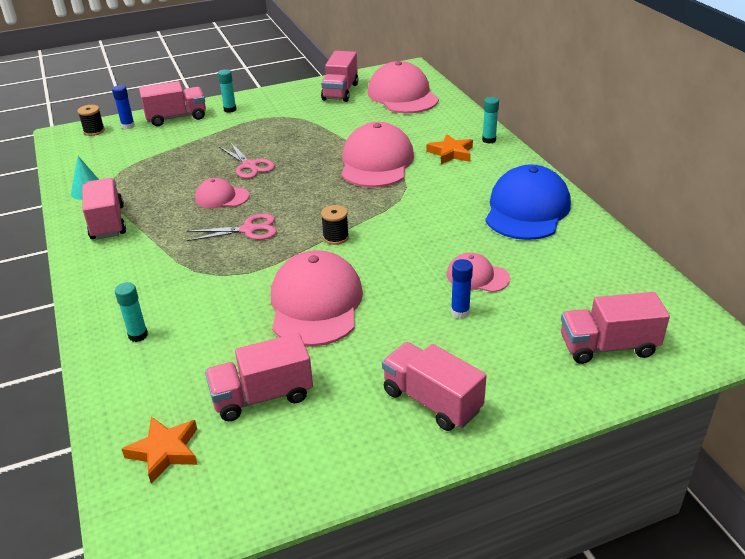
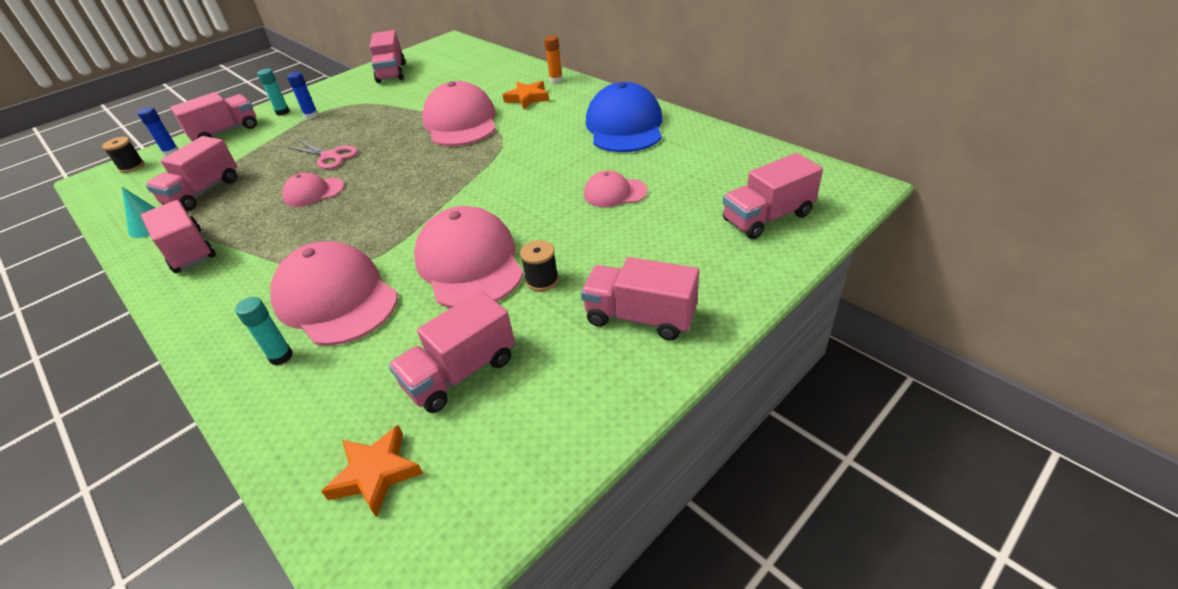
camera: 20 degrees left, 5 degrees up
(138, 171) = (203, 192): none -> pink truck
(249, 230) = (359, 214): pink scissors -> none
(336, 237) = (456, 197): black spool -> black spool (542, 280)
(402, 95) = (454, 63): pink cap -> pink cap (336, 298)
(460, 312) = (618, 228): blue glue stick -> blue glue stick (311, 116)
(489, 140) = (556, 80): turquoise glue stick -> orange glue stick

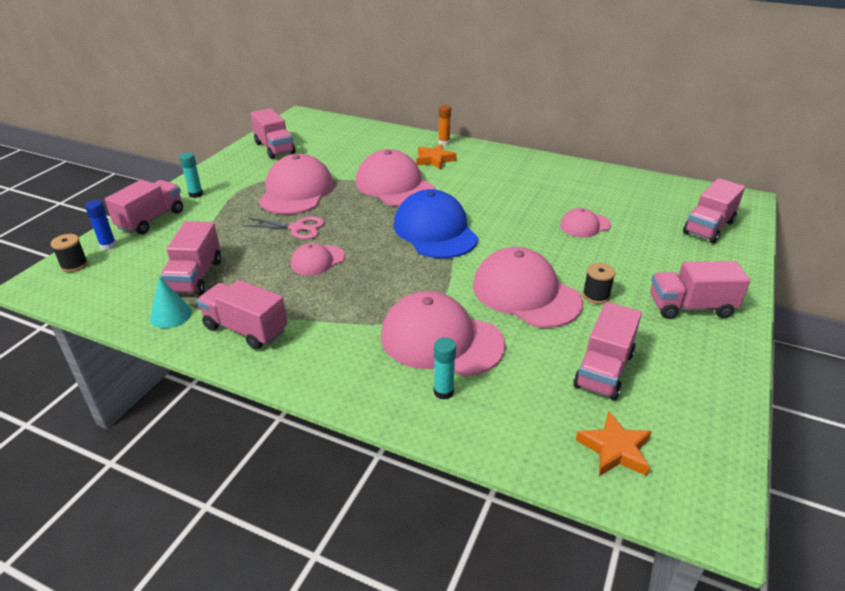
camera: 25 degrees left, 5 degrees down
(311, 116) = (233, 195): blue glue stick -> none
(366, 119) = (296, 191): none -> pink cap
(624, 126) = (541, 174): blue cap -> blue cap (435, 231)

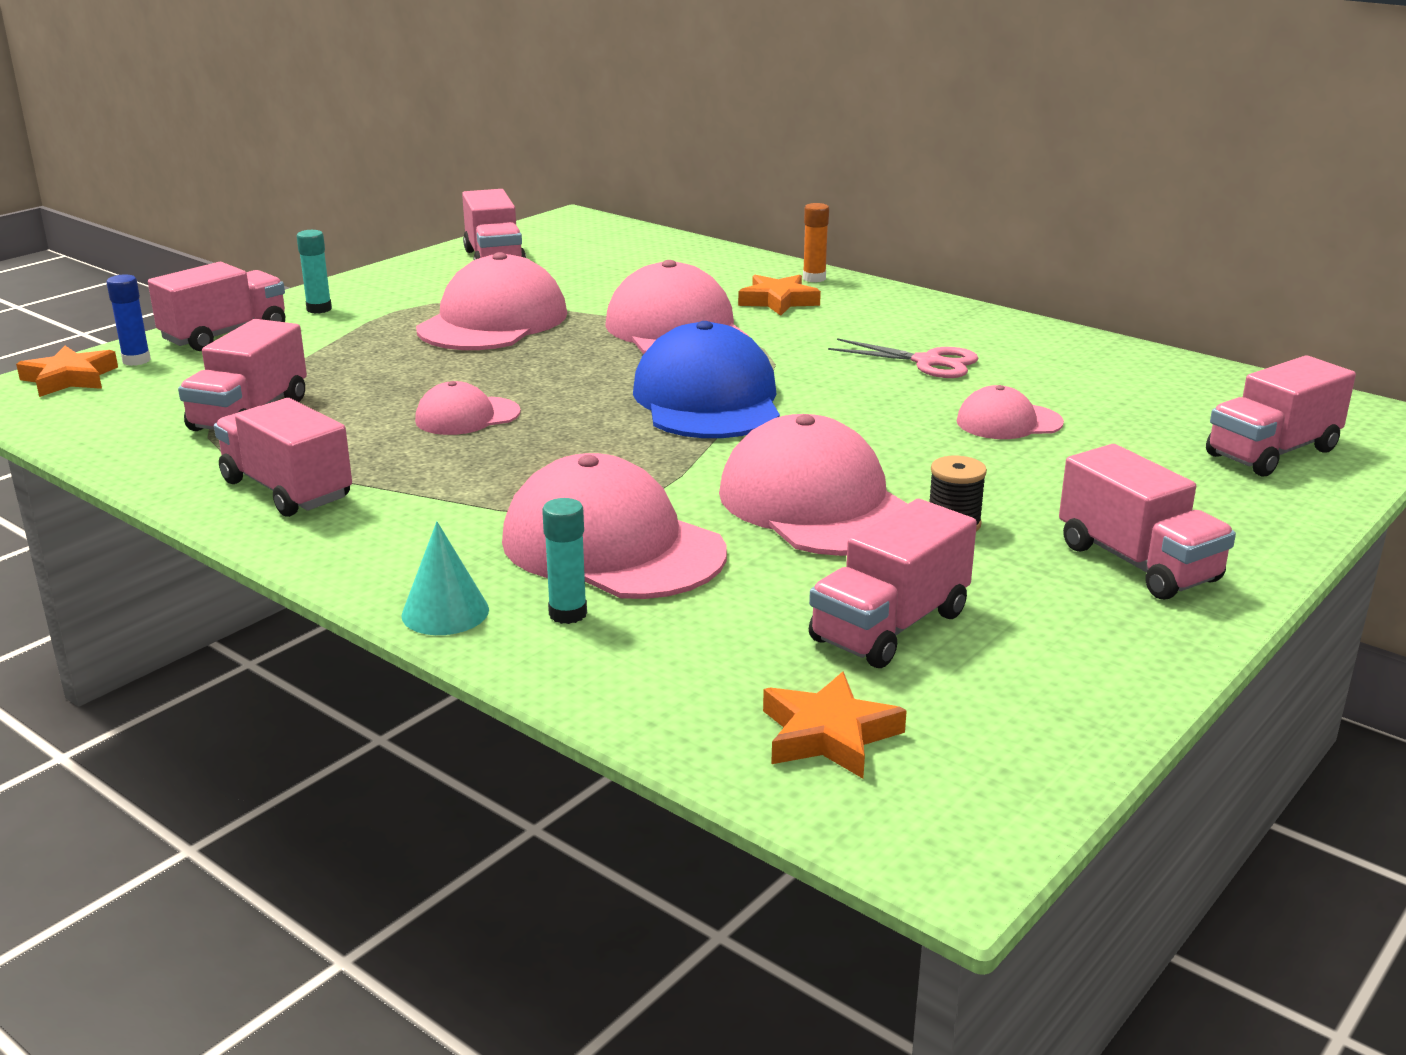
camera: 15 degrees right, 10 degrees down
(74, 265) = (69, 378): black spool -> orange star
(171, 315) = (179, 457): turquoise cone -> turquoise cone (445, 612)
(298, 228) = (462, 370): pink scissors -> pink scissors (928, 362)
(690, 307) = (1137, 563): pink truck -> pink truck turned 135 degrees counterclockwise

